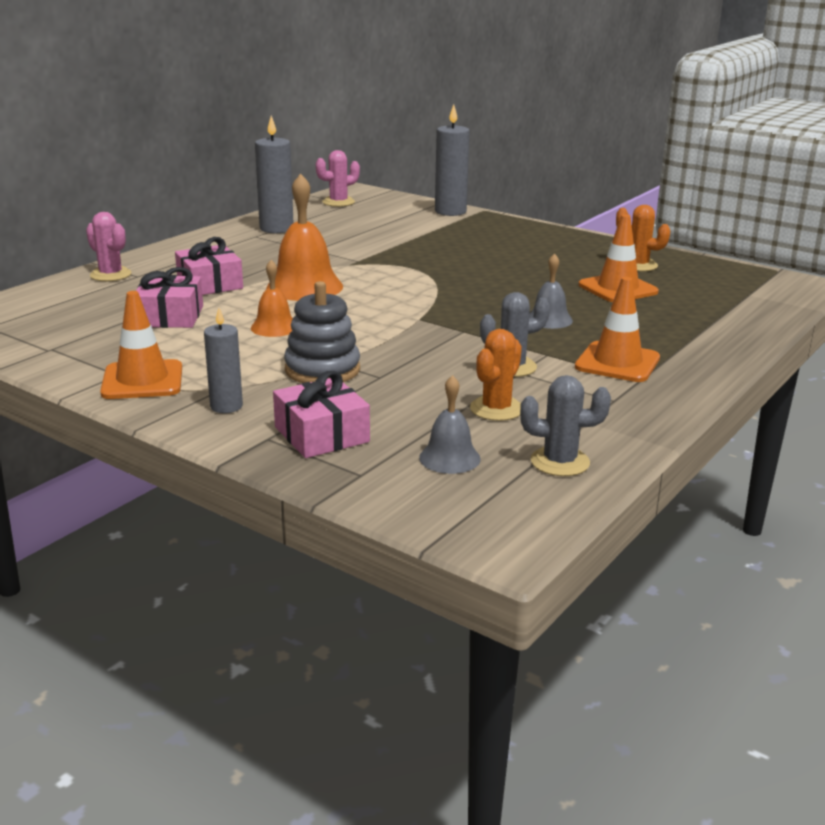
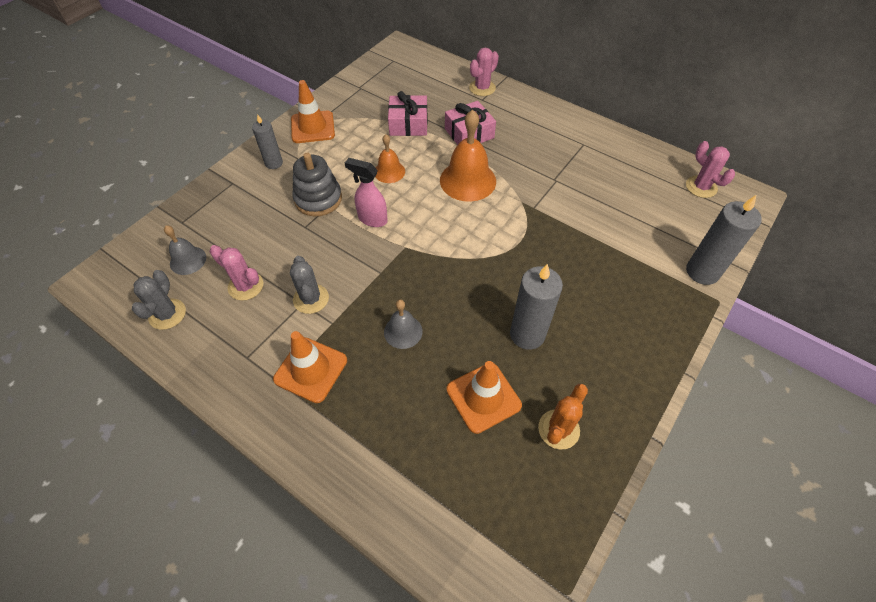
camera: 90 degrees right, 30 degrees up
(276, 229) = (605, 154): grey candle -> grey candle (527, 334)
(321, 434) = (230, 204): pink gift -> none
(369, 336) = (372, 219): none -> pink spray bottle
(496, 409) = (246, 286): orange cactus -> pink cactus

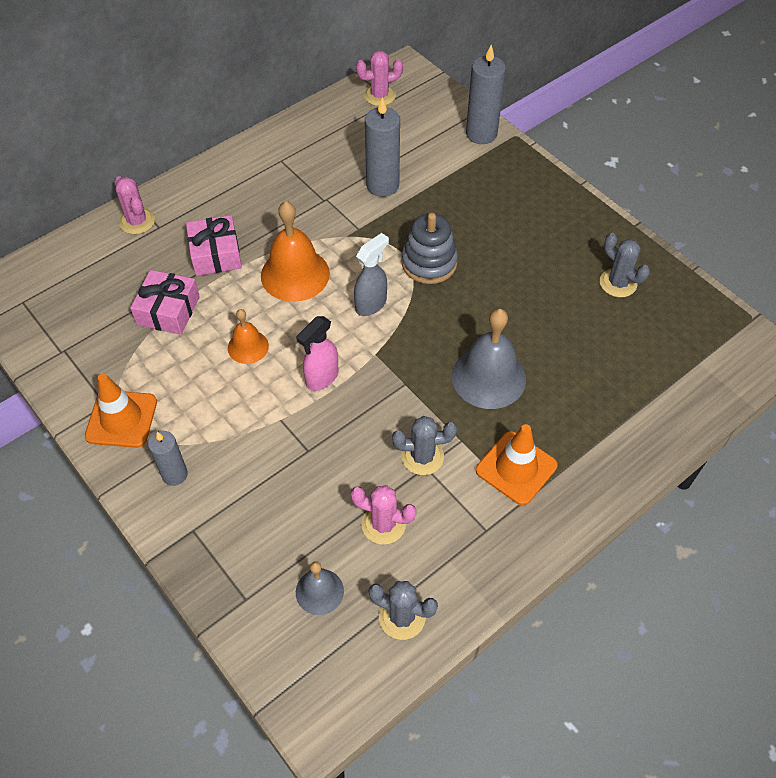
camera: 75 degrees left, 0 degrees up
(246, 286) = (383, 524): pink cactus -> pink cactus turned 60 degrees clockwise
(318, 199) = (265, 430): grey stacking toy -> grey stacking toy (429, 263)
(403, 331) = (488, 377): grey bell -> grey bell, size x1.77
(455, 233) = (371, 304): none -> grey spray bottle
(483, 397) = (577, 328): orange traffic cone -> none
(527, 334) = (517, 278): grey candle -> grey candle (382, 185)
(558, 429) = (618, 283): orange cactus -> grey cactus

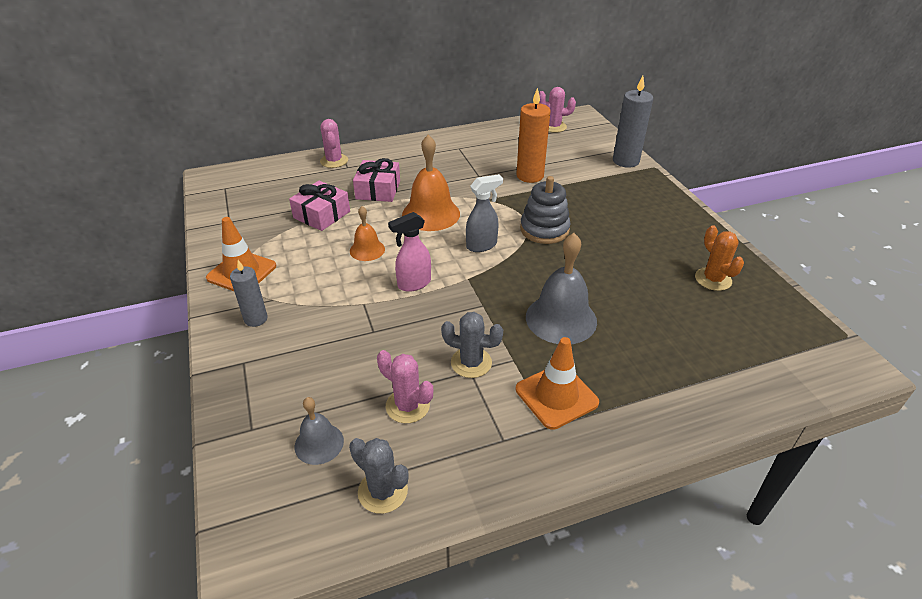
camera: 20 degrees right, 15 degrees down
(382, 185) = (530, 176): grey candle -> orange candle
(618, 283) = (713, 279): grey cactus -> orange cactus

